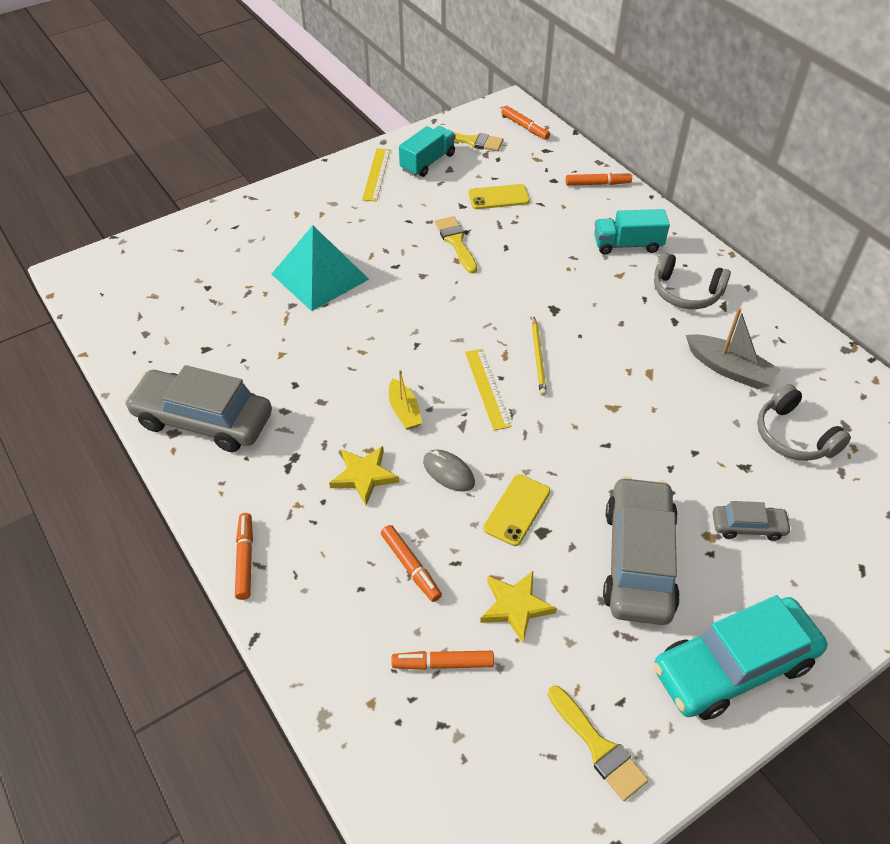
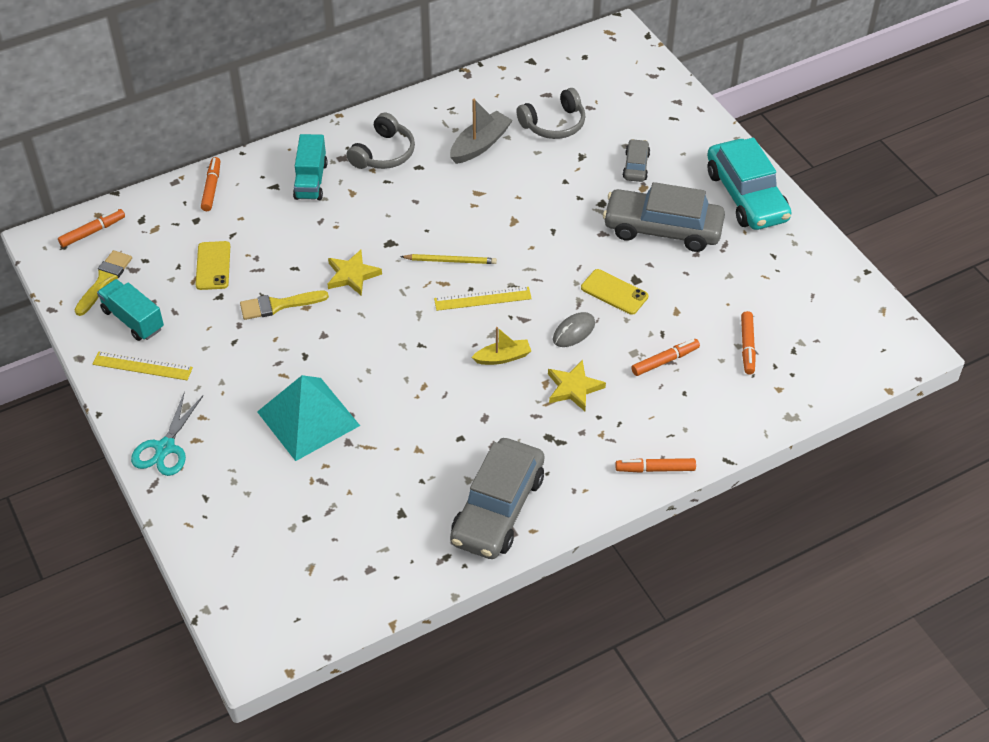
camera: 85 degrees left, 0 degrees up
(288, 198) = (165, 448): none -> turquoise scissors
(515, 606) = (701, 302): yellow star -> yellow star (352, 275)
(598, 747) = (805, 271): yellow brush -> none

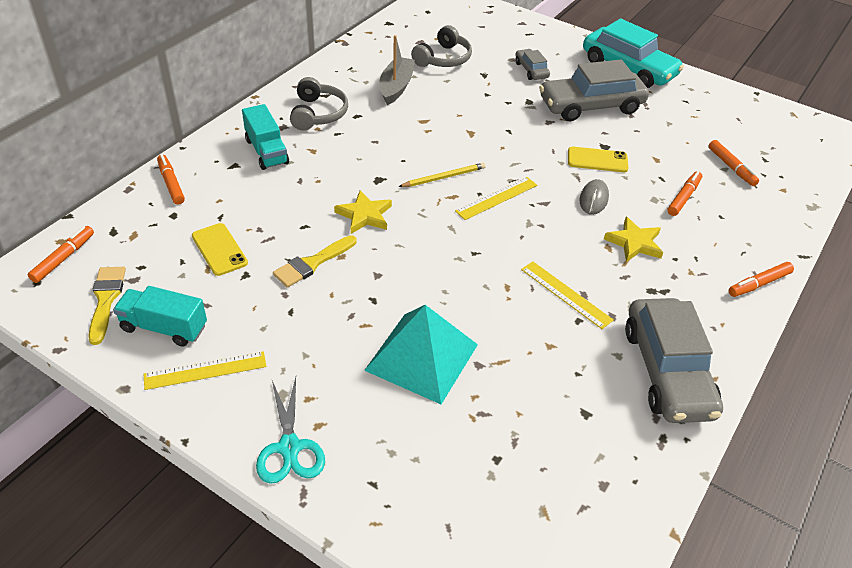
camera: 30 degrees left, 5 degrees down
(469, 411) = (566, 294): none -> yellow ruler
(503, 357) = (555, 239): yellow boat -> none

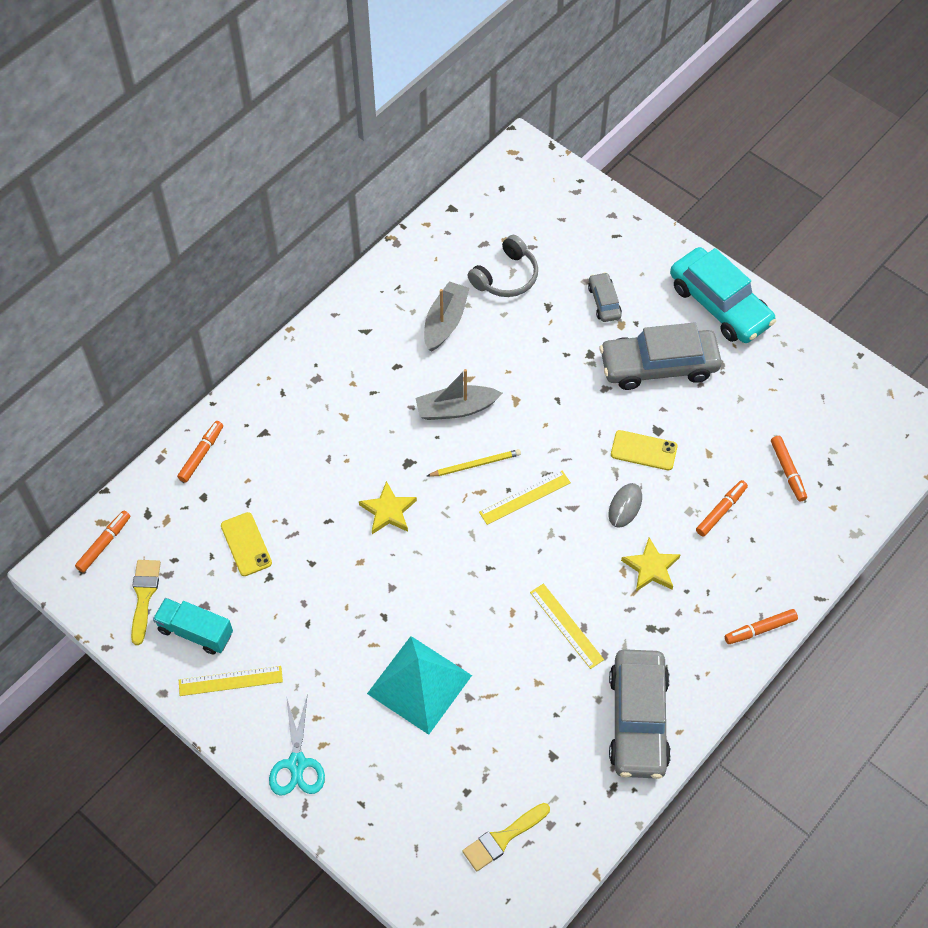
camera: 10 degrees right, 15 degrees up
(171, 183) = (201, 454): orange marker -> orange marker turned 45 degrees clockwise
(266, 151) = (297, 415): turquoise truck -> none
(312, 263) = (332, 568): yellow brush -> yellow brush (503, 838)
(318, 114) = (355, 361): grey headphones -> none
(417, 140) = (456, 409): none -> grey boat

